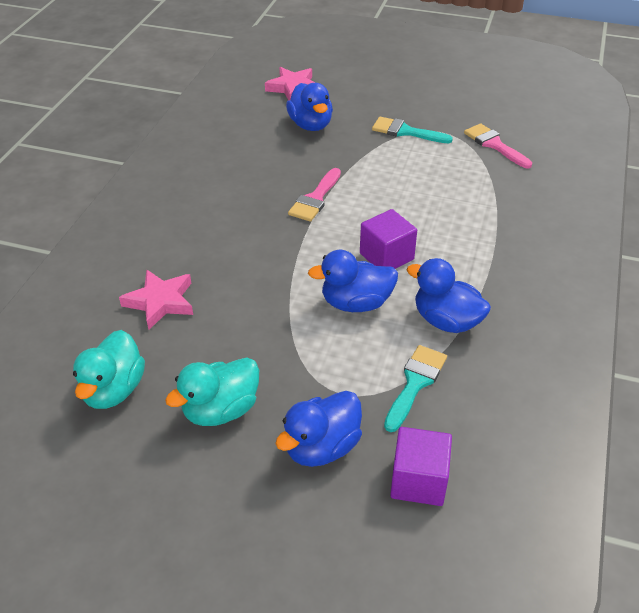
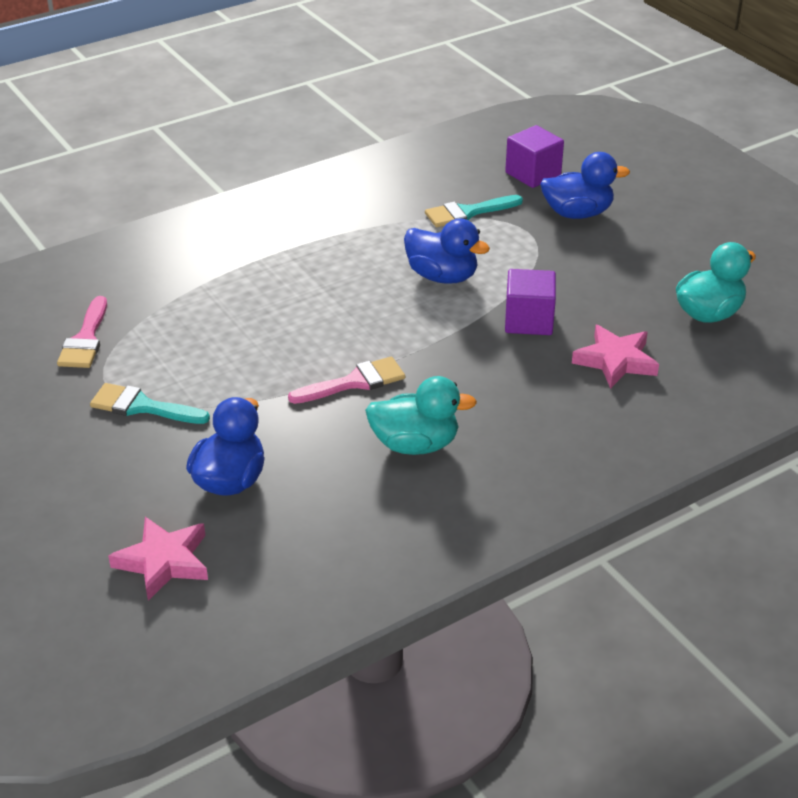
camera: 140 degrees left, 5 degrees down
(221, 410) = (631, 263): turquoise duck -> turquoise duck (415, 444)
(386, 256) = (365, 296): purple cube -> purple cube (528, 321)
(405, 132) = (142, 406): turquoise brush -> turquoise brush turned 135 degrees clockwise
(446, 321) = (389, 232): blue duck -> none

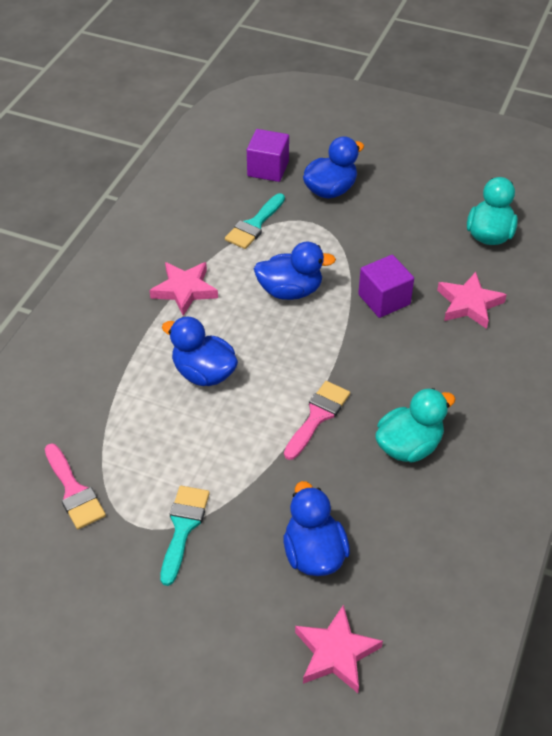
camera: 35 degrees left, 10 degrees up
(142, 406) = (183, 527): turquoise brush -> turquoise brush turned 120 degrees clockwise
(289, 304) = (204, 373): none -> blue duck
(343, 237) = (184, 290): none -> pink star

